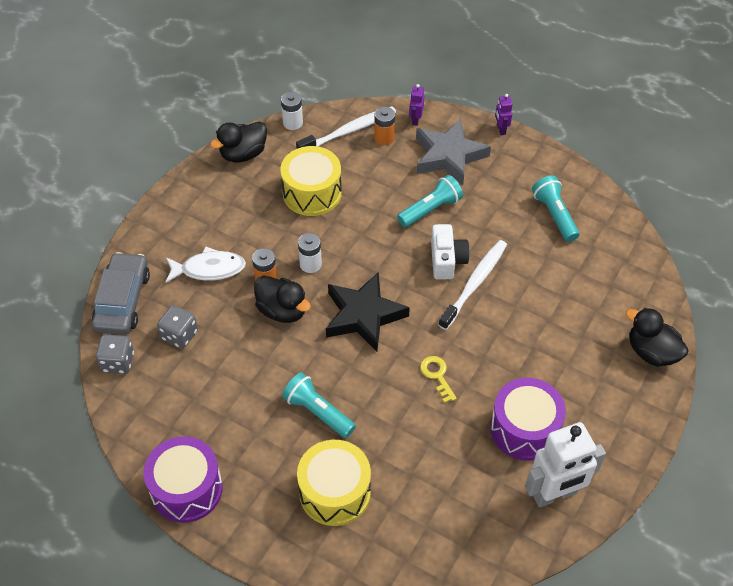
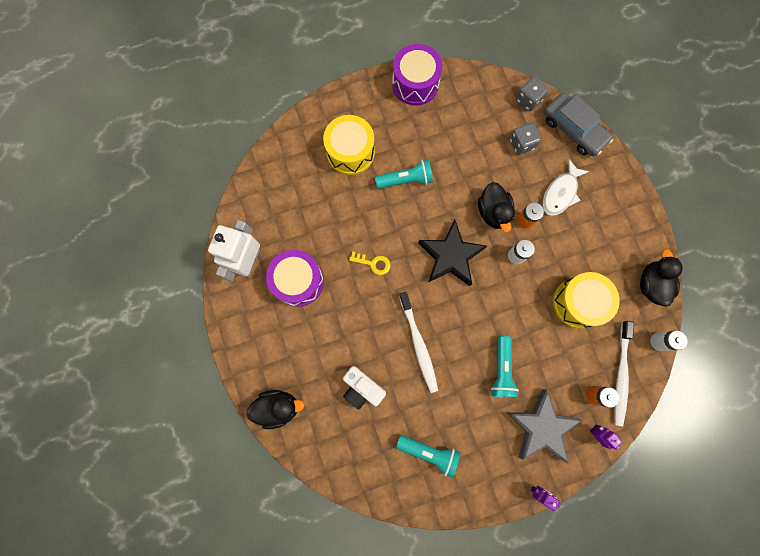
camera: 130 degrees right, 25 degrees up
(282, 310) = (493, 212): black duck -> black duck turned 90 degrees counterclockwise
(446, 260) = (451, 343): white camera -> white camera (362, 388)

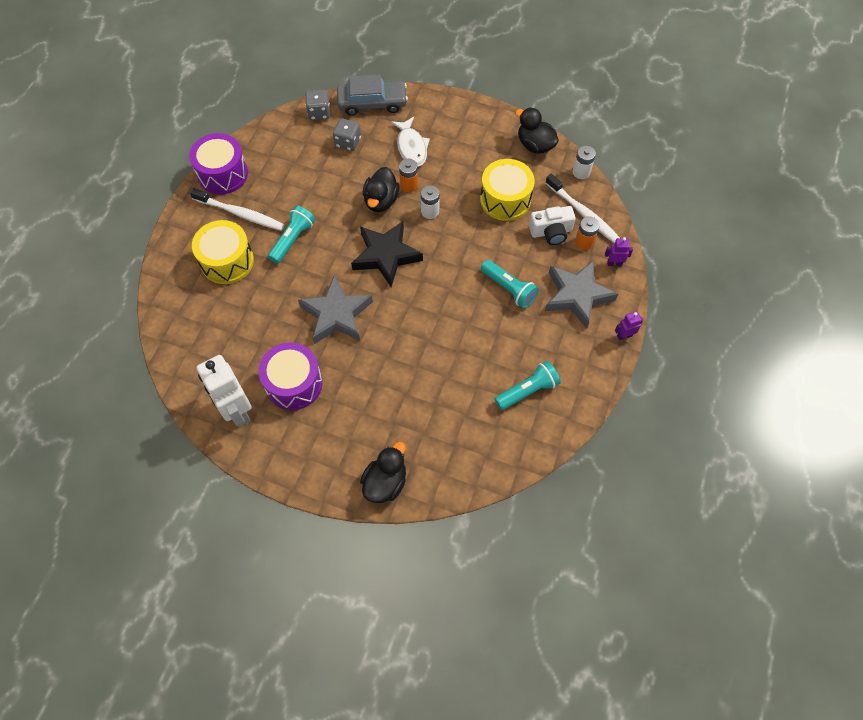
camera: 50 degrees left, 15 degrees down
(362, 388) = (430, 402): white camera -> white camera (551, 232)
(373, 263) = (336, 314): yellow key -> grey star
(418, 344) = (434, 332): white toothbrush -> white toothbrush (240, 214)
(493, 212) = (381, 201): black duck -> black duck turned 75 degrees clockwise

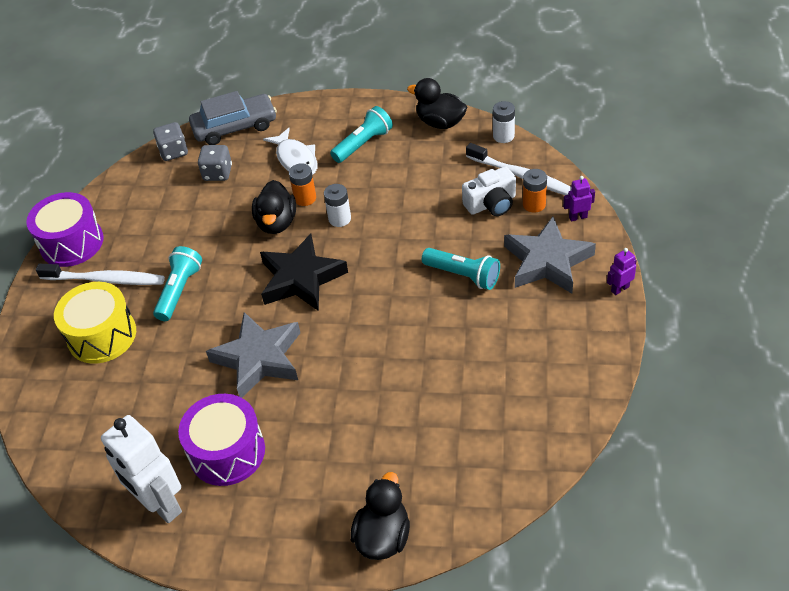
camera: 10 degrees left, 15 degrees down
(505, 199) = (425, 184): yellow drum -> none
(527, 390) = (526, 379): turquoise flashlight -> turquoise flashlight (363, 144)

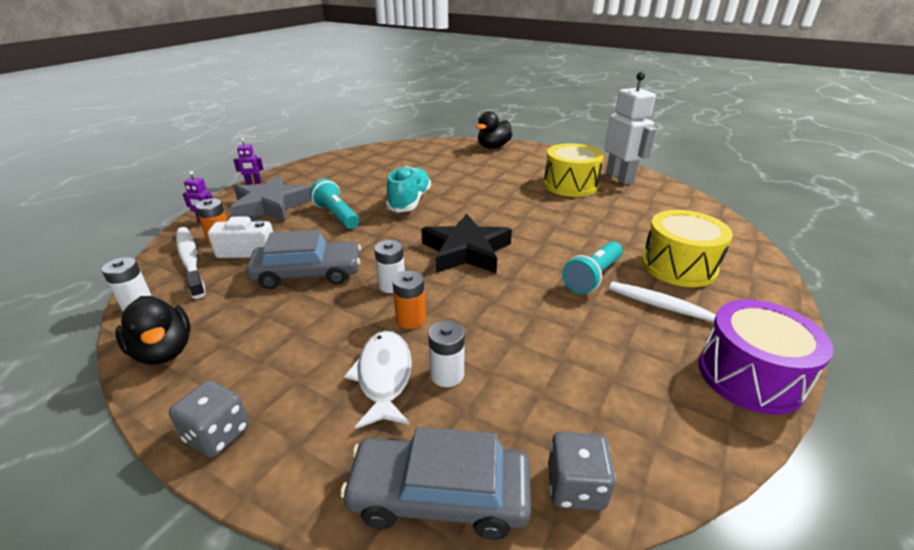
camera: 160 degrees left, 15 degrees down
(217, 173) = (507, 403): grey dice -> grey dice (218, 434)
(227, 452) = (570, 185): purple drum -> yellow drum
(259, 174) = (447, 374): none -> white battery
(259, 358) = (530, 216): grey star -> none
(277, 223) = (460, 304): black duck -> none
(363, 144) = (282, 362): turquoise flashlight -> none
(407, 330) = (409, 201): none -> turquoise shoe
(415, 203) = (308, 273): none -> grey car

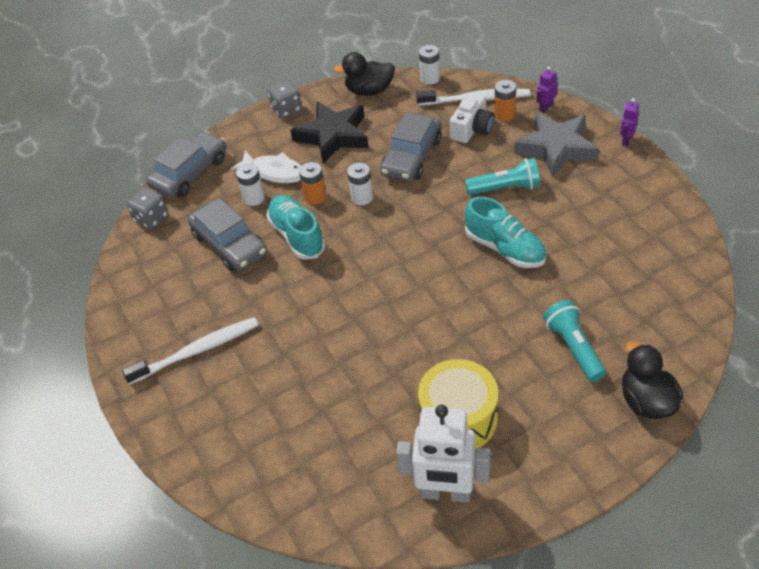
camera: 125 degrees right, 15 degrees up
(466, 251) = (378, 257): black star -> black star (333, 136)
(480, 309) = (297, 235): none -> turquoise shoe
(539, 359) = (229, 244): none -> grey car
(592, 277) = (279, 322): turquoise flashlight -> turquoise flashlight (573, 348)
(678, 266) = (244, 396): yellow drum -> none
(749, 376) = (128, 339): purple drum -> none

